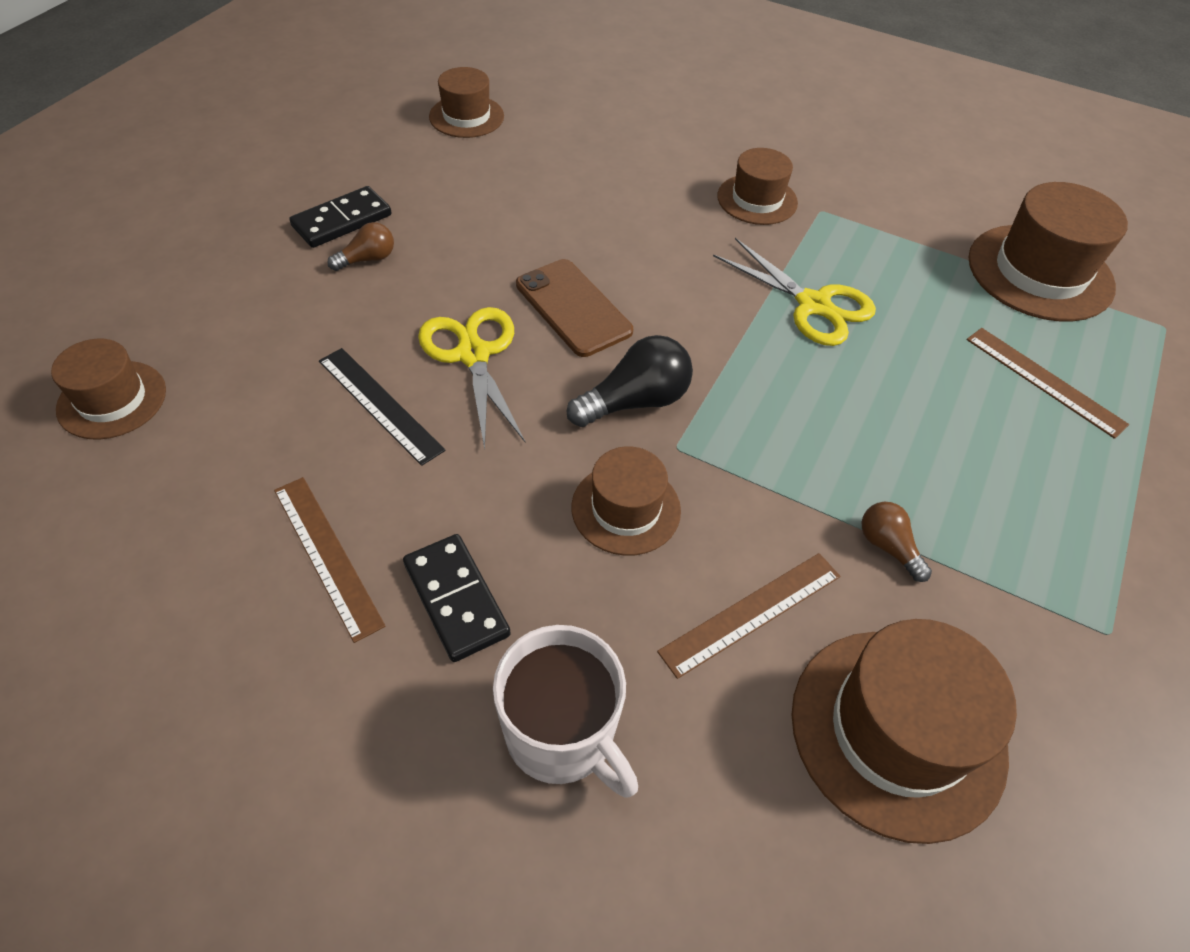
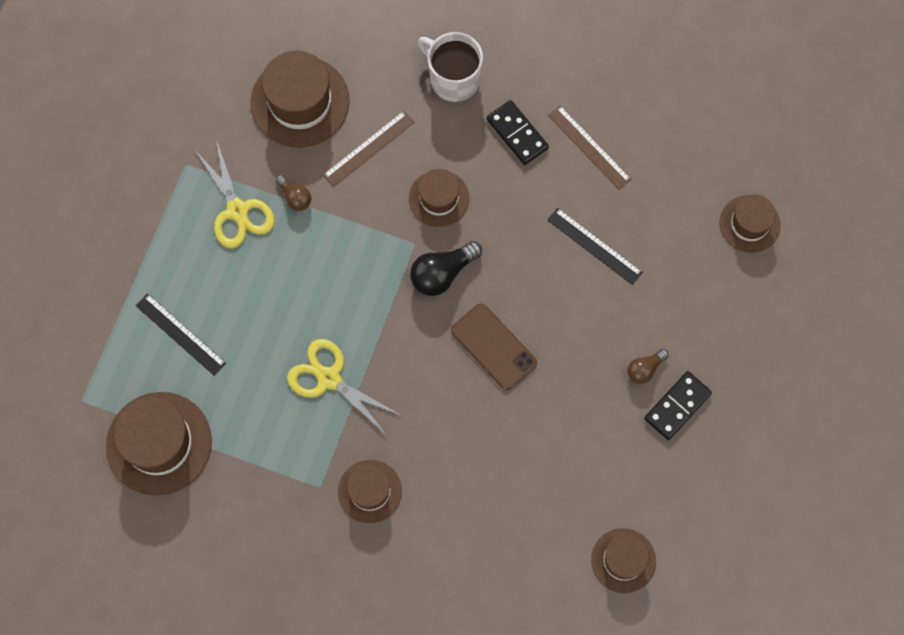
camera: 175 degrees right, 20 degrees up
(473, 354) = (549, 294): yellow scissors -> yellow scissors (237, 211)
(1044, 381) = (180, 334): brown ruler -> black ruler

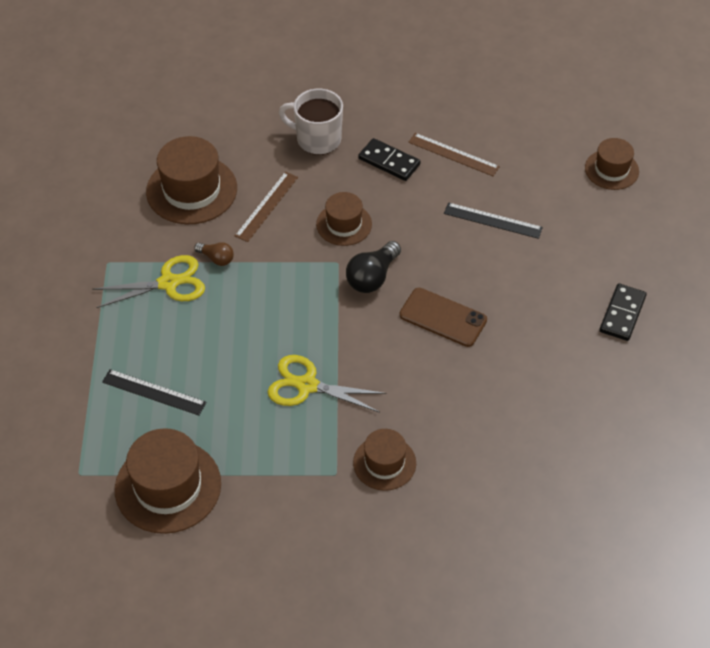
camera: 20 degrees left, 20 degrees down
(237, 211) = (168, 283): yellow scissors -> yellow scissors turned 60 degrees counterclockwise
(623, 560) = (638, 445): brown hat -> none
(645, 369) = (580, 295): brown light bulb -> none

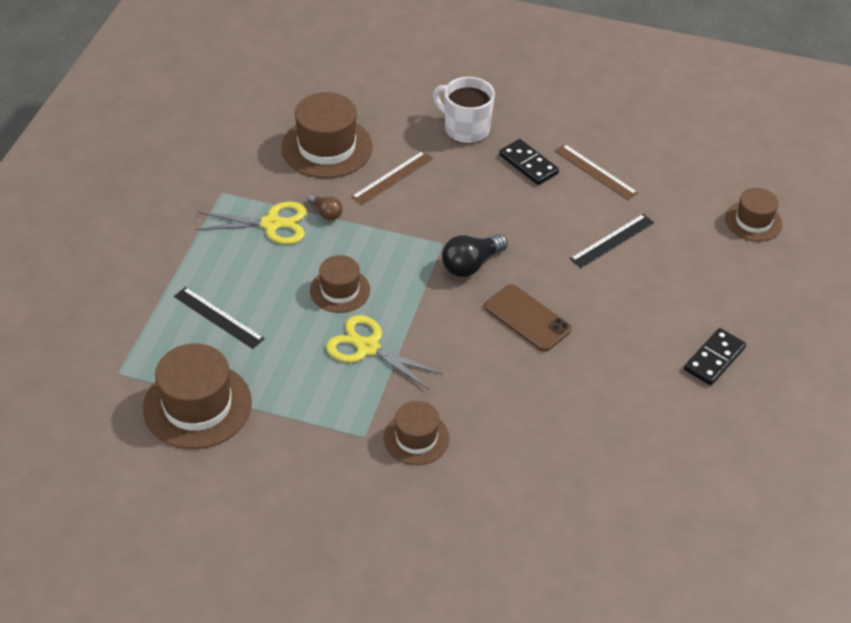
camera: 15 degrees right, 5 degrees down
(344, 224) = (461, 210): brown hat -> brown hat (340, 290)
(493, 220) = (612, 241): black ruler -> black ruler turned 75 degrees counterclockwise

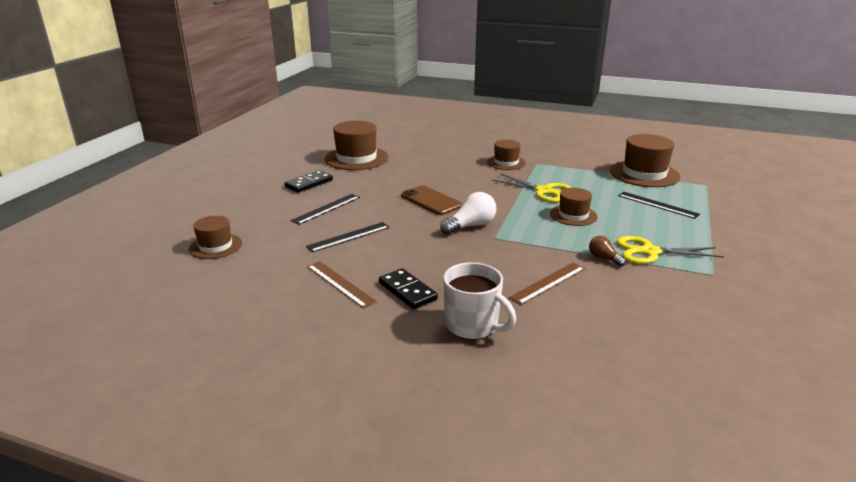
camera: 175 degrees left, 20 degrees down
(327, 147) = (627, 310): brown hat -> brown hat (356, 158)
(471, 264) = (471, 226): black light bulb -> white light bulb
(661, 296) = (326, 209): none -> black ruler

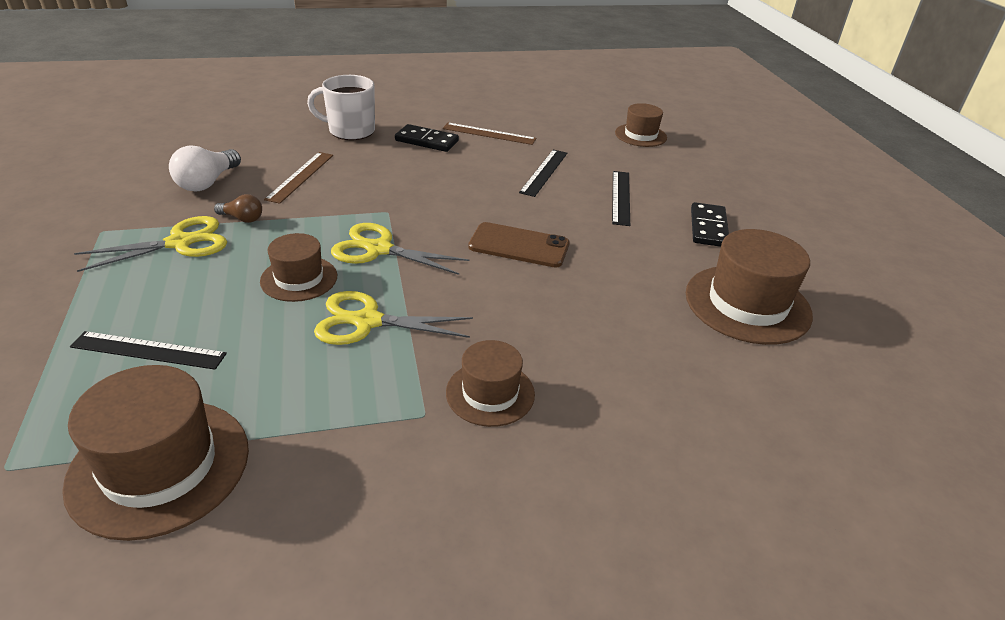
camera: 145 degrees right, 10 degrees up
(471, 226) = (429, 220): white light bulb -> white light bulb (207, 182)
(517, 218) = (379, 249): none -> yellow scissors

